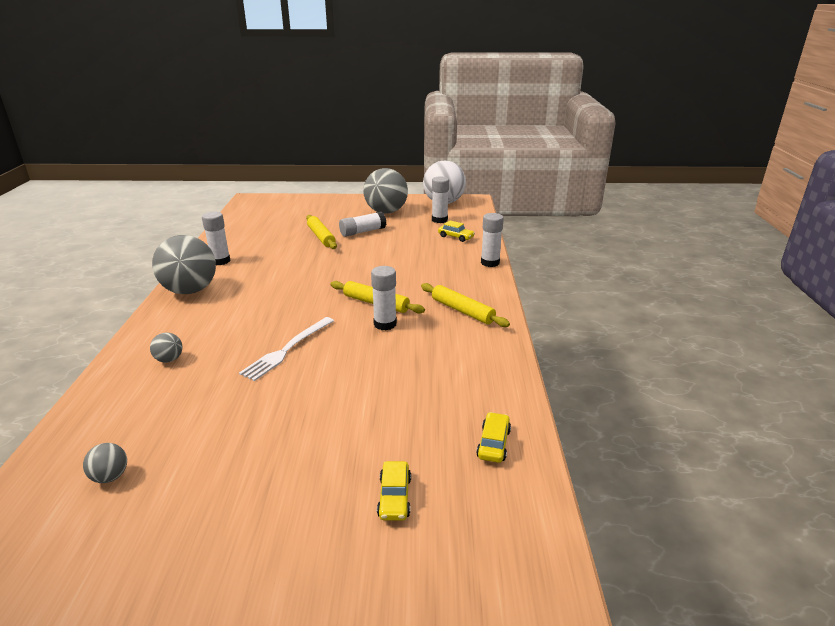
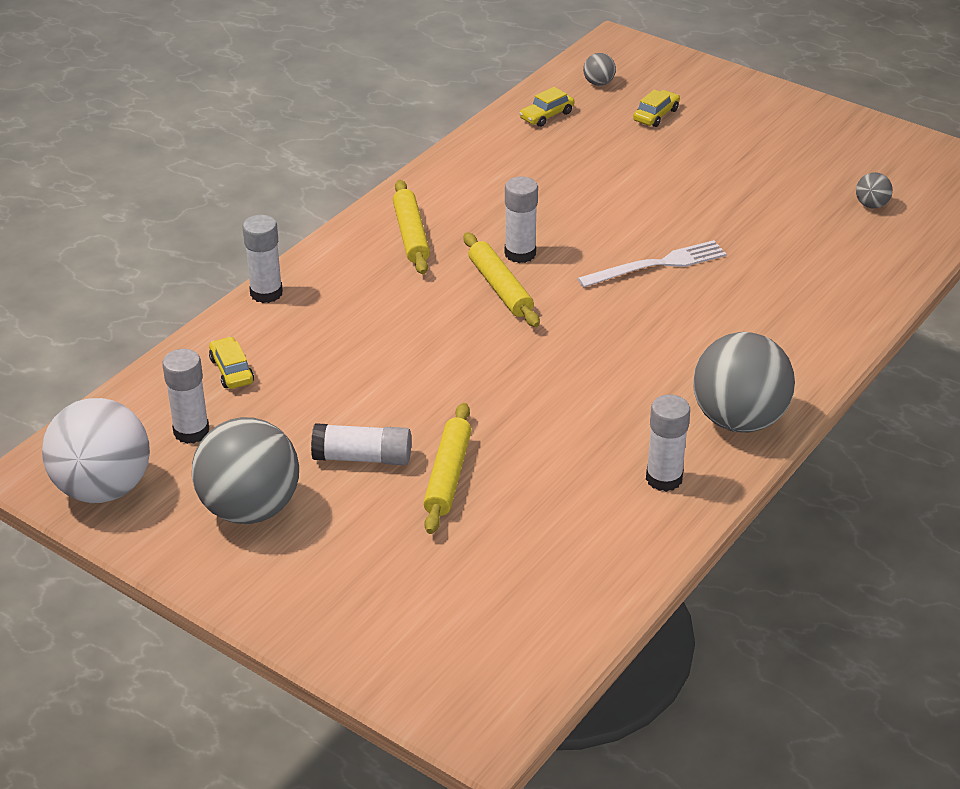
camera: 145 degrees left, 10 degrees up
(169, 359) = (797, 304): grey ball -> grey ball (598, 83)

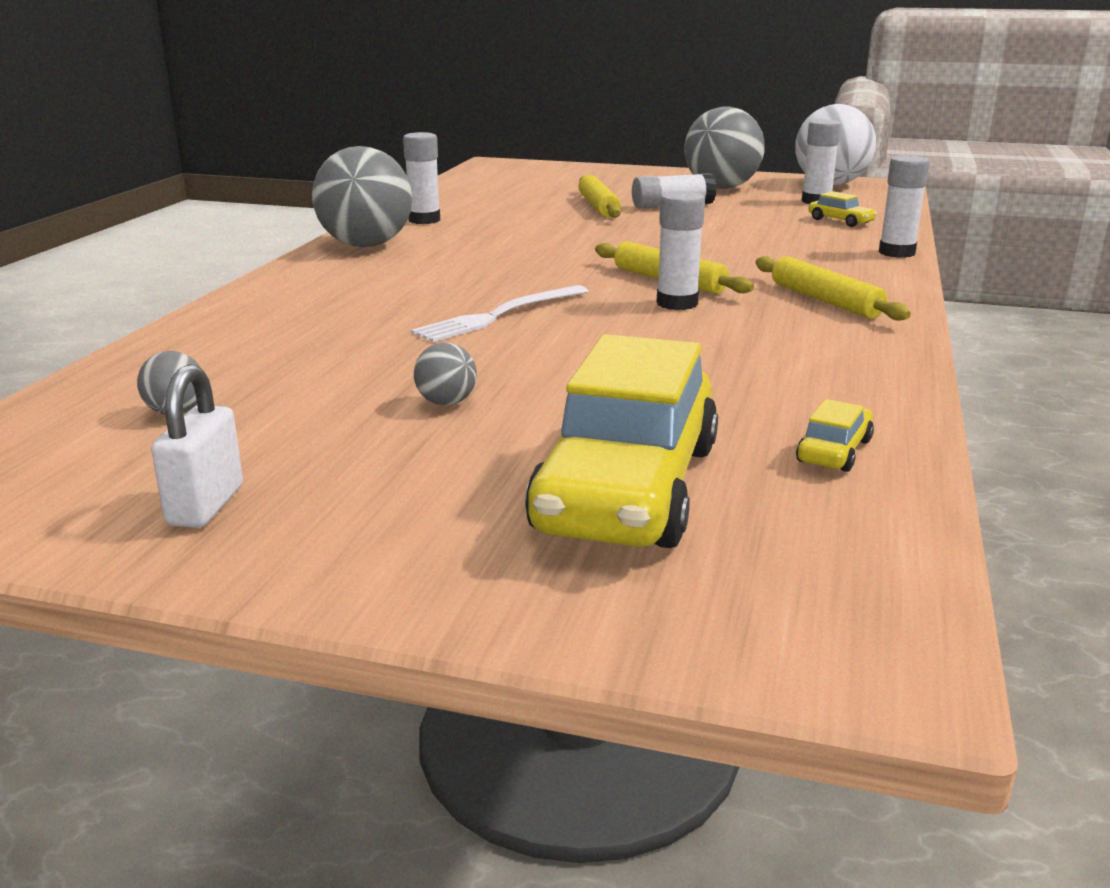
camera: 160 degrees right, 15 degrees down
(598, 83) = (806, 533): grey ball -> grey ball (446, 402)
(656, 115) = (627, 488): yellow car -> yellow car, size x2.48
(843, 141) = (206, 506): none -> white padlock

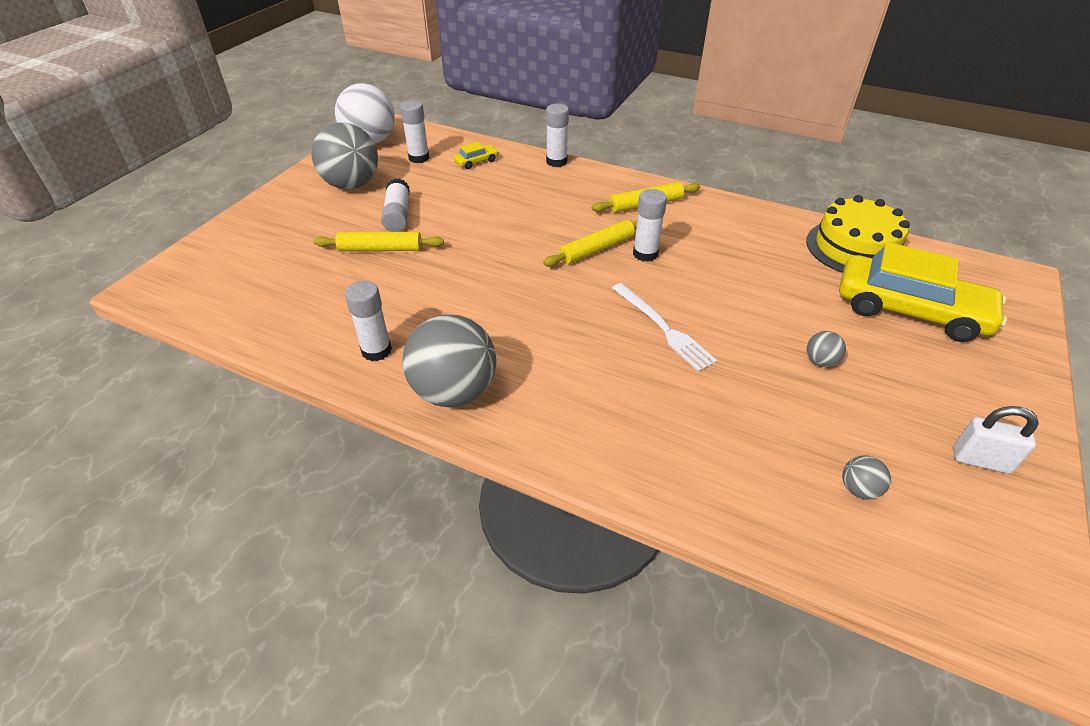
camera: 80 degrees left, 20 degrees up
(834, 451) = (855, 248): yellow car -> yellow cake

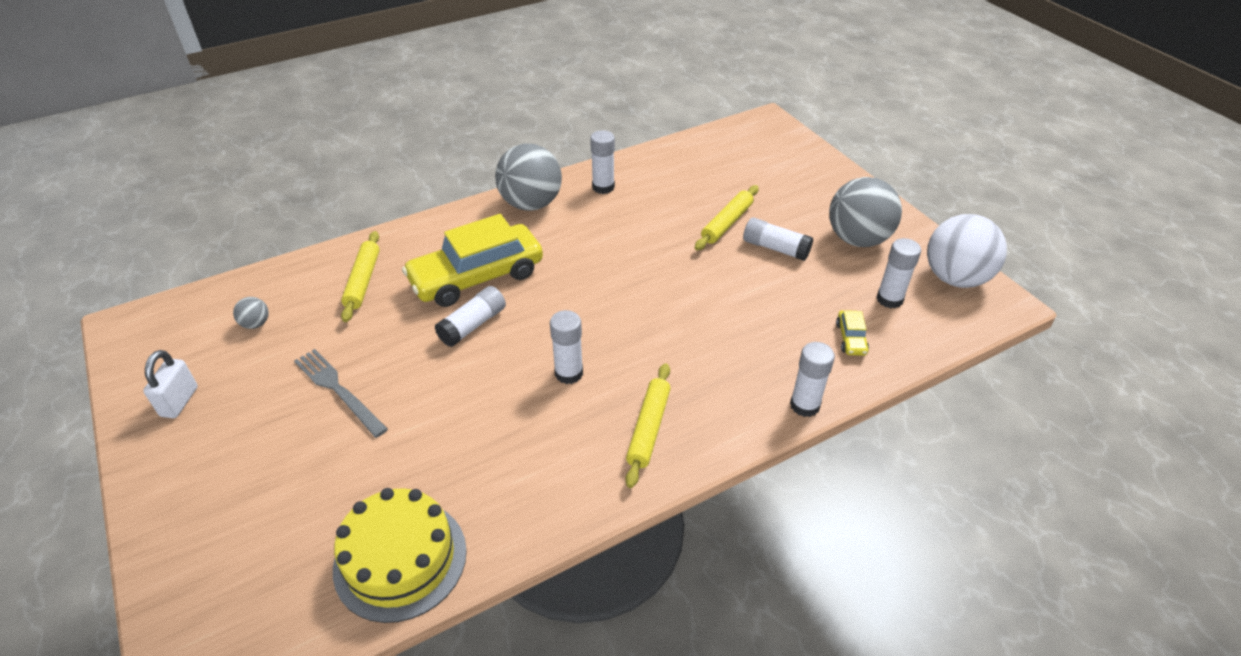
camera: 125 degrees right, 0 degrees up
(597, 249) = (608, 345): yellow rolling pin -> yellow rolling pin (363, 281)
(663, 328) = (473, 325): white fork -> white glue stick
(820, 361) = (338, 390): grey ball -> grey fork
(910, 311) = (293, 510): yellow car -> yellow car (476, 277)
(981, 460) = (179, 401): white padlock -> white padlock turned 45 degrees counterclockwise

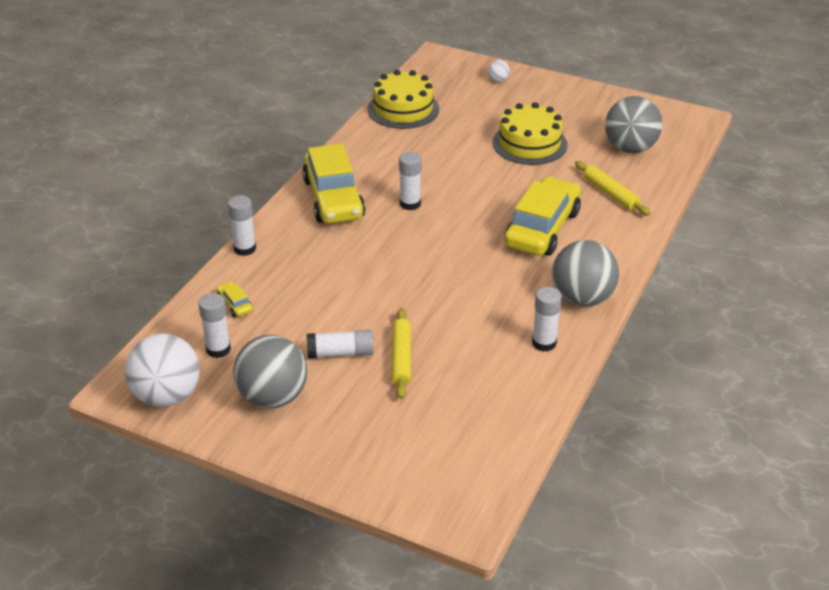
camera: 145 degrees right, 5 degrees down
(179, 401) = (601, 107): white padlock -> none
(201, 543) = (498, 80): none -> white ball
(256, 324) = (630, 148): grey ball -> grey ball, size x2.37
(338, 390) = (529, 143): grey fork -> yellow cake
(473, 325) = (502, 202): white glue stick -> none
(648, 428) = (333, 199): yellow rolling pin -> yellow car

